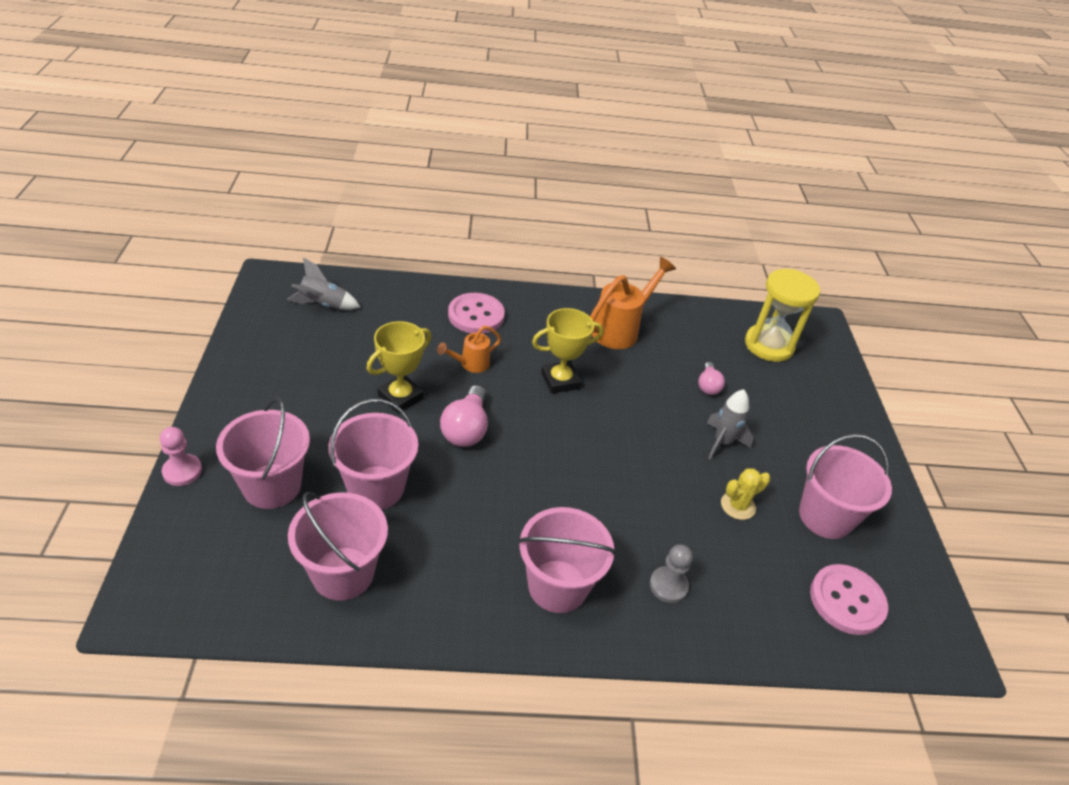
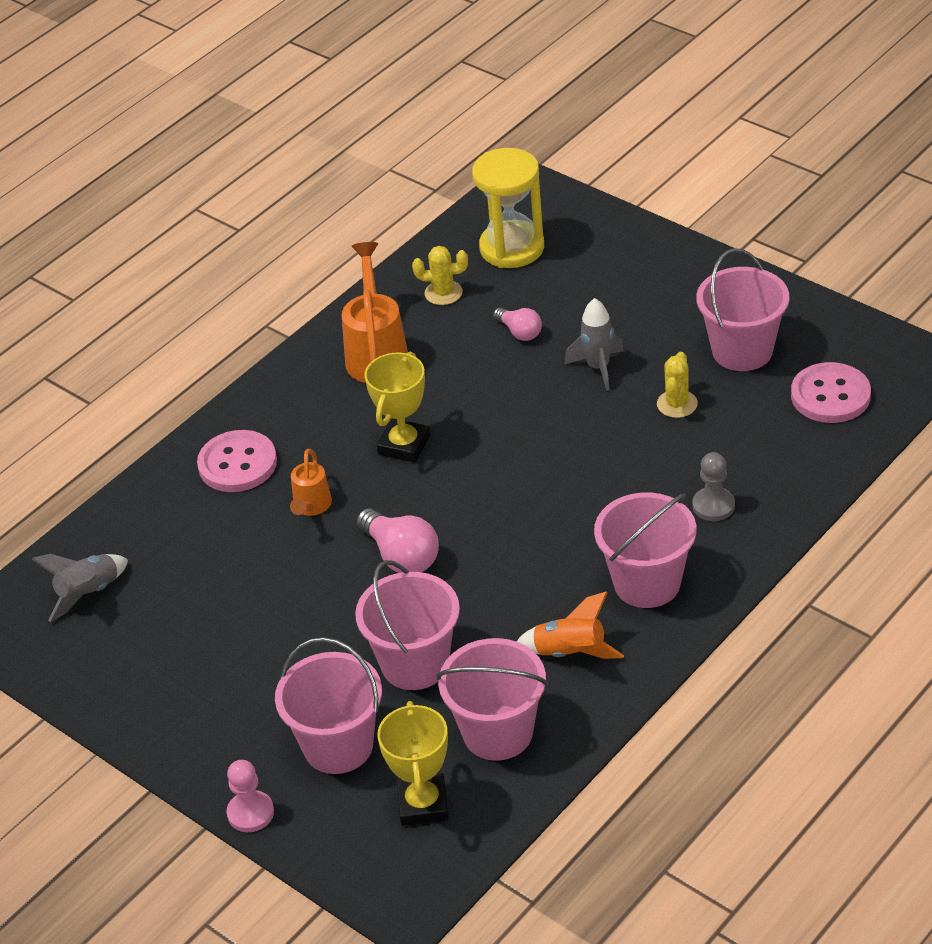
camera: 40 degrees left, 0 degrees up
(400, 397) = (306, 589): yellow trophy -> yellow trophy (423, 804)
(452, 575) = (570, 653): none -> orange rocket
(698, 334) = (443, 293): none -> yellow cactus

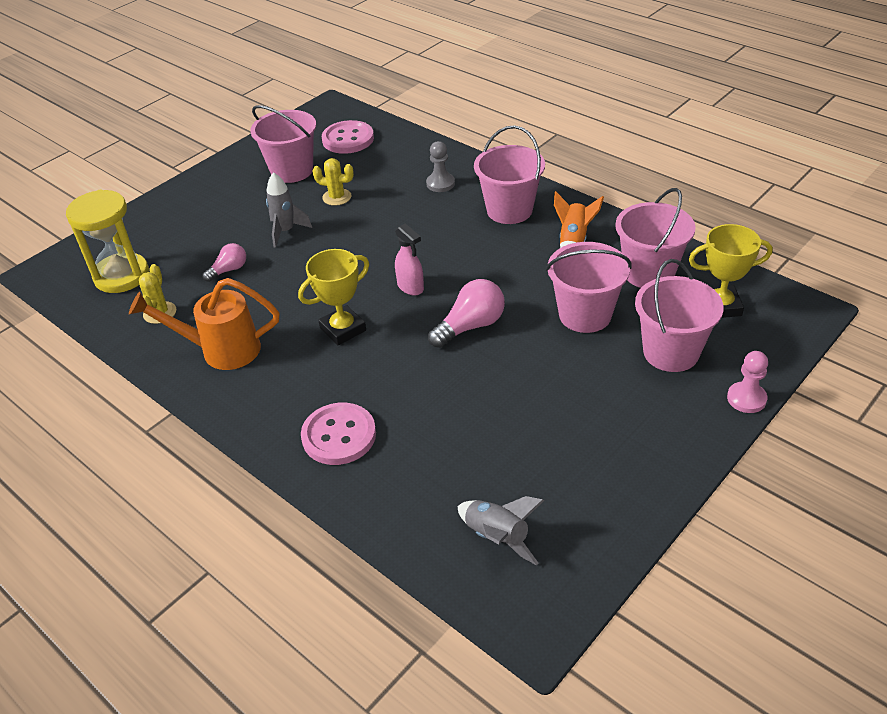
camera: 90 degrees left, 0 degrees up
(311, 507) = (405, 382): orange watering can -> none
(404, 445) = (343, 329): yellow trophy -> yellow trophy turned 60 degrees counterclockwise
(479, 496) = (410, 287): none -> pink spray bottle

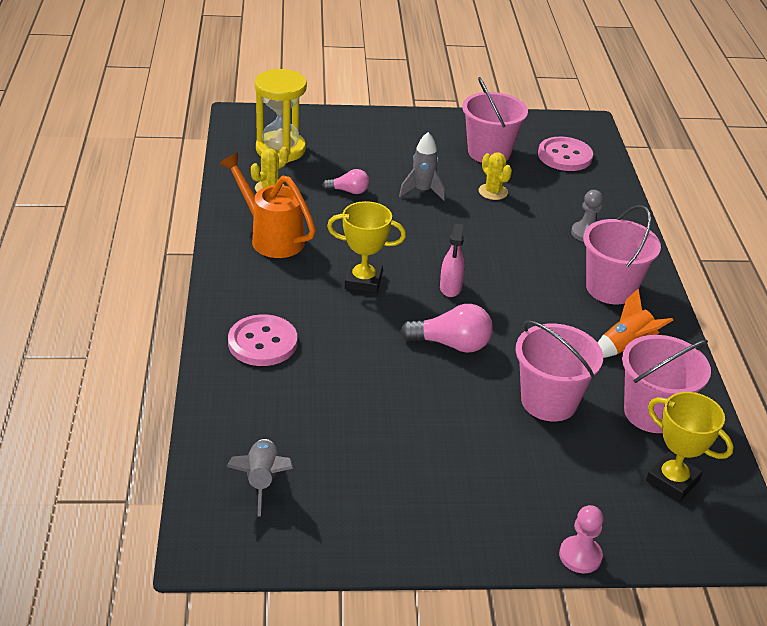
camera: 40 degrees right, 5 degrees down
(671, 352) = (573, 478): pink bucket -> none

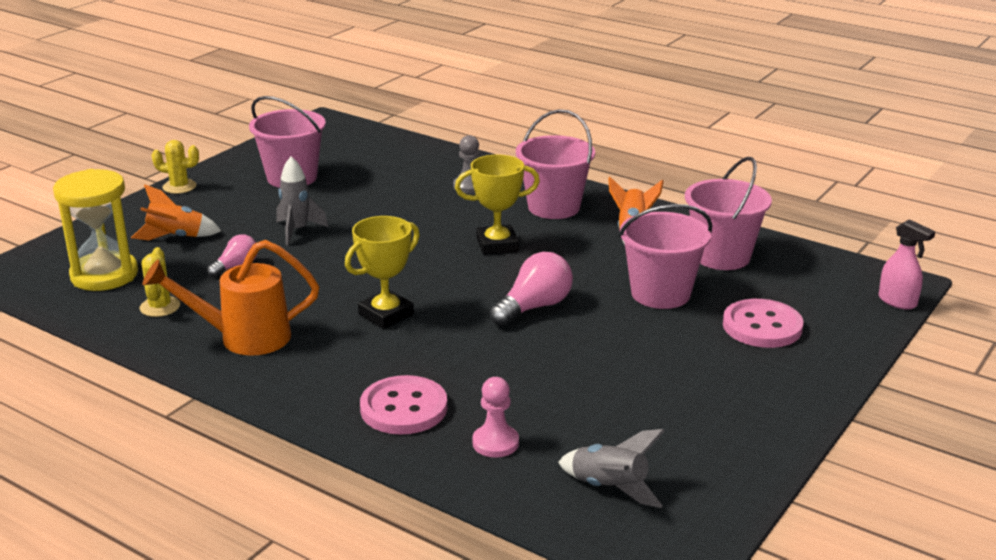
camera: 50 degrees left, 10 degrees down
(354, 150) = (175, 237): none -> orange rocket
(450, 288) = (457, 276): pink spray bottle -> pink spray bottle (897, 302)
(493, 192) = (351, 200): yellow cactus -> yellow cactus (179, 187)
(564, 156) = (352, 149): pink button -> pink button (762, 326)
(580, 556) = (854, 358): pink pawn -> pink pawn (495, 443)
(672, 480) = (805, 282): yellow trophy -> yellow trophy (497, 245)

